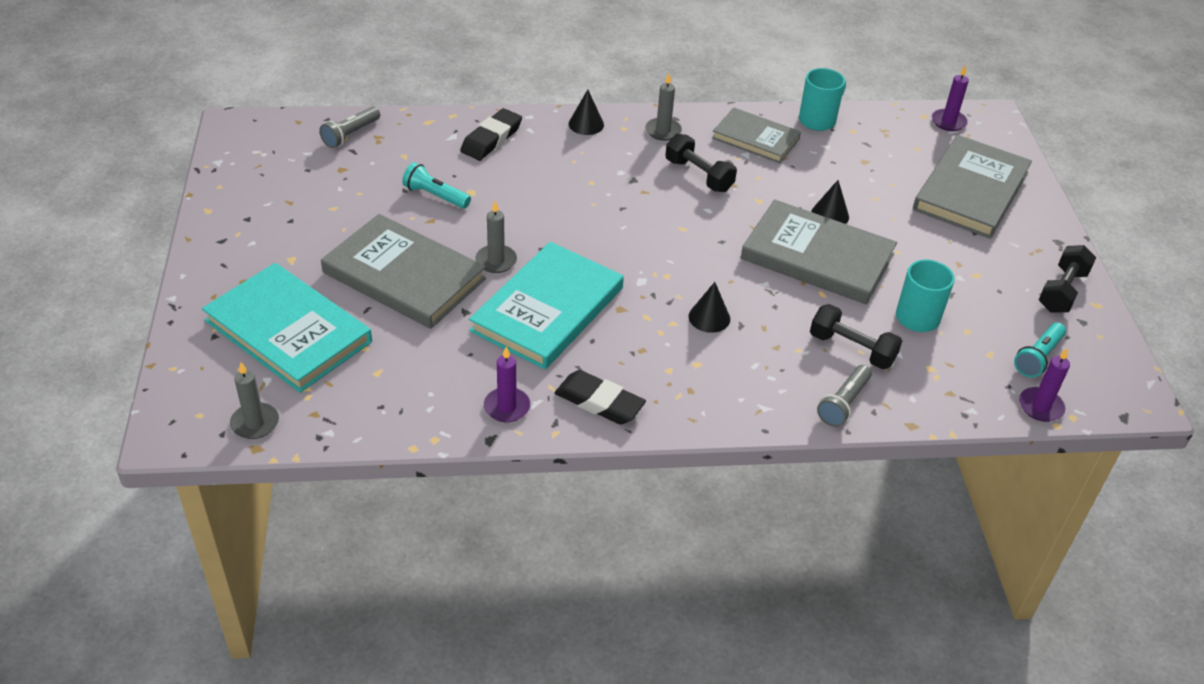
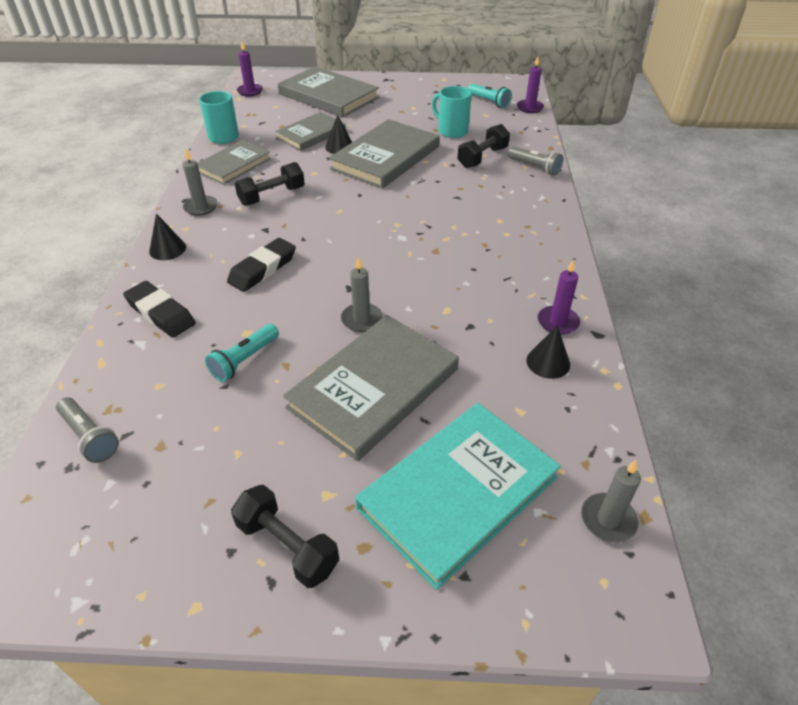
camera: 80 degrees left, 0 degrees up
(547, 309) = (433, 291): turquoise book -> none
(599, 402) = (545, 270): black eraser -> black eraser (263, 269)
(709, 317) = (448, 209): black cone -> black cone (548, 362)
(853, 187) = (311, 134): none -> grey book
(1062, 291) = (431, 86): black dumbbell -> black dumbbell (287, 546)

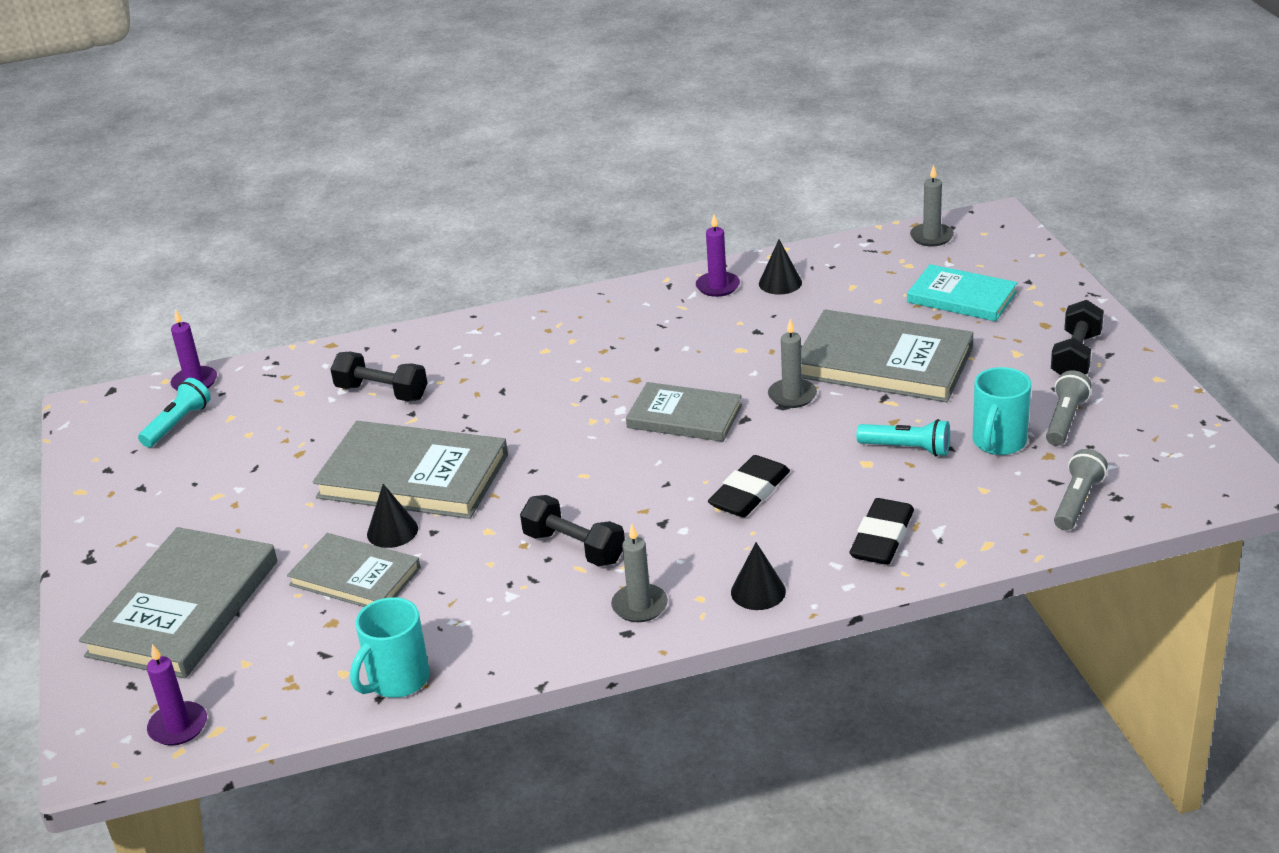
camera: 105 degrees left, 10 degrees down
(233, 165) = (497, 624): grey book -> grey book (684, 416)
(263, 269) = (749, 493): black eraser -> black eraser turned 75 degrees counterclockwise
(451, 131) = (301, 436): turquoise mug -> turquoise mug (998, 442)
(458, 493) = (961, 297): turquoise book -> turquoise book, size x0.63
(534, 167) = (396, 347): grey flashlight -> grey flashlight (1065, 420)

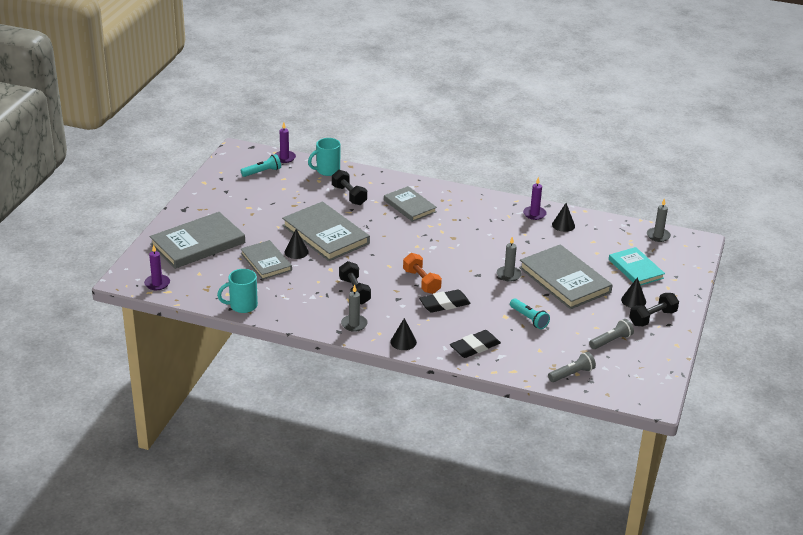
camera: 30 degrees right, 0 degrees up
(668, 475) = (421, 282): none -> orange dumbbell
(684, 416) = (455, 262): grey book -> grey book (410, 206)
(998, 442) = (570, 335): turquoise mug -> turquoise mug (327, 171)
(1018, 344) = (633, 300): none -> black cone

